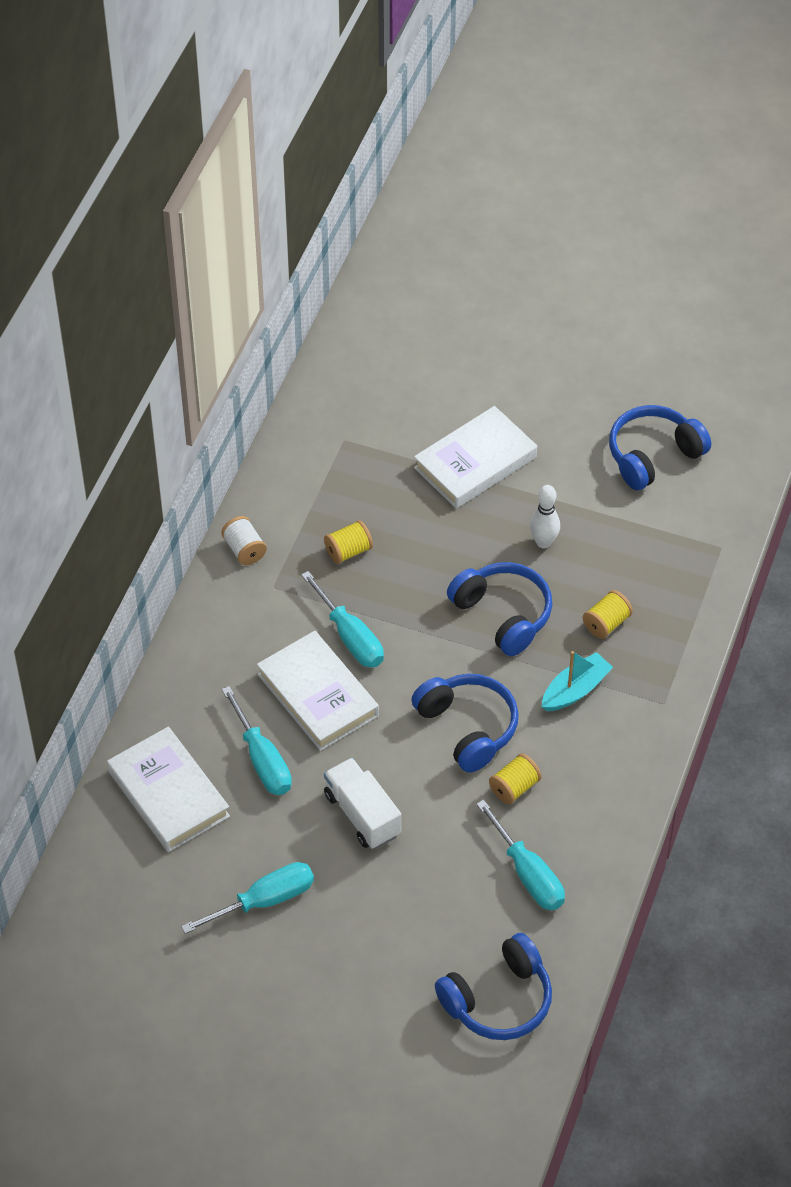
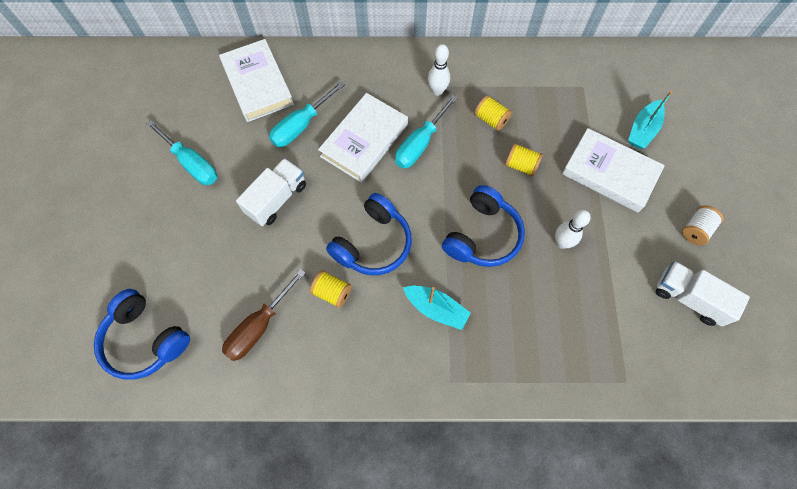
camera: 70 degrees right, 15 degrees up
(168, 794) = (258, 84): white book -> white book turned 60 degrees counterclockwise
(244, 549) = (463, 61): white spool -> white spool (695, 230)
(278, 593) = (437, 91): none -> white bowling pin
(432, 407) = (643, 130): none -> turquoise boat
(528, 874) = (259, 326): turquoise screwdriver -> brown screwdriver
(606, 623) = (508, 313): yellow spool -> yellow spool (521, 165)
(653, 455) = (688, 298): blue headphones -> white truck

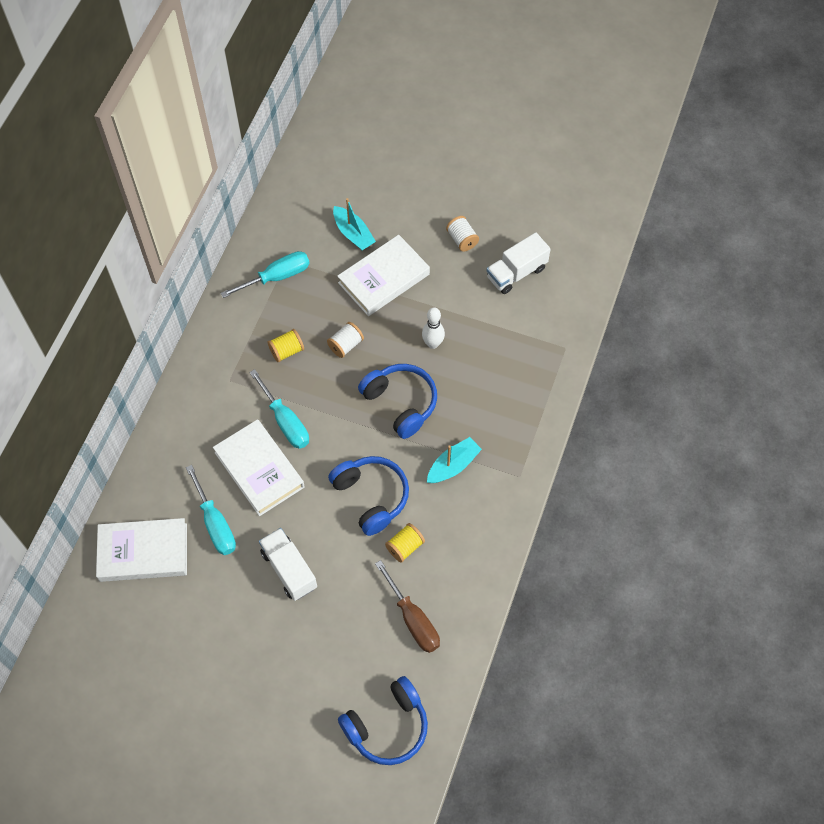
camera: 70 degrees left, 5 degrees down
(191, 163) = (212, 642): turquoise screwdriver -> turquoise screwdriver (276, 277)
(437, 91) = (233, 385): white bowling pin -> none
(521, 165) = (346, 345): yellow spool -> white spool

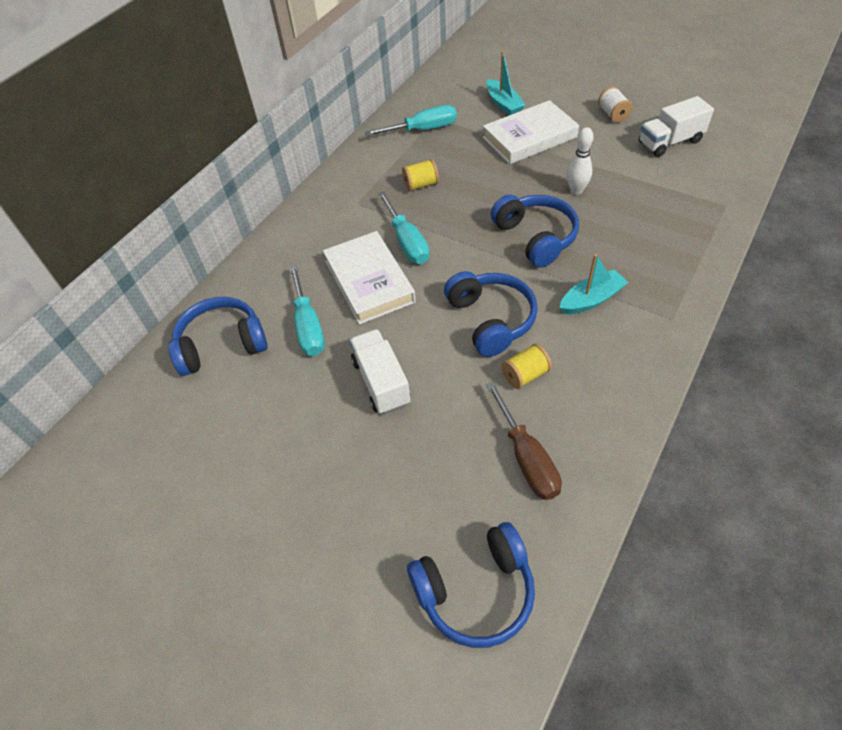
camera: 15 degrees right, 10 degrees down
(143, 552) = (221, 344): white book -> blue headphones
(346, 345) = (483, 185): white spool -> none

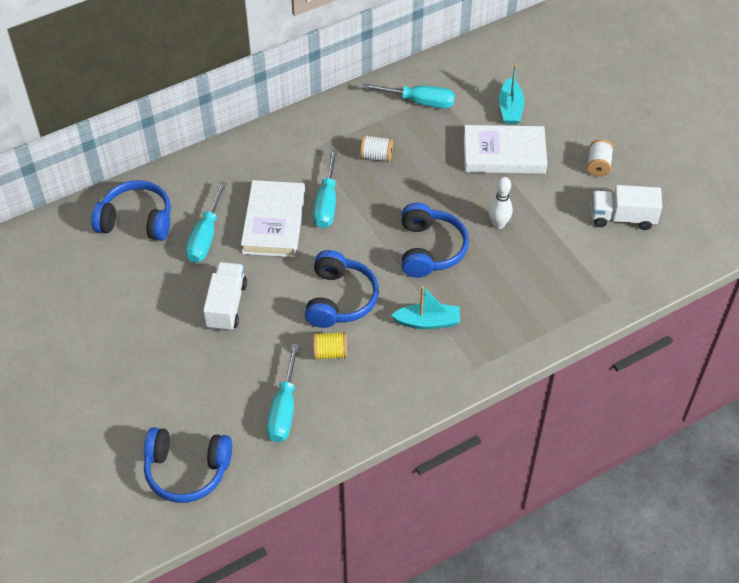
camera: 25 degrees right, 0 degrees up
(421, 185) = (376, 156): yellow spool -> white spool
(526, 458) = (284, 409): brown screwdriver -> turquoise screwdriver

